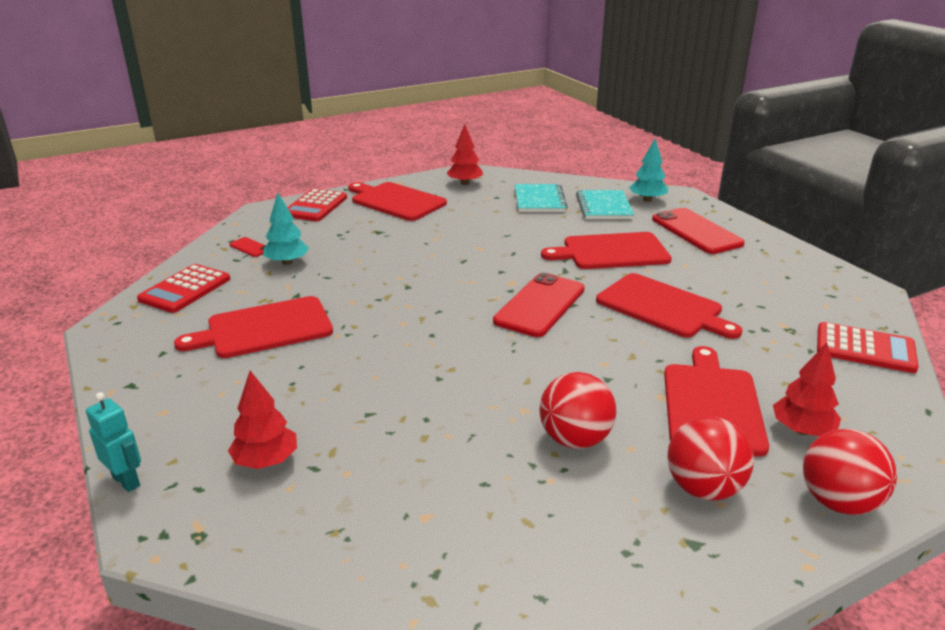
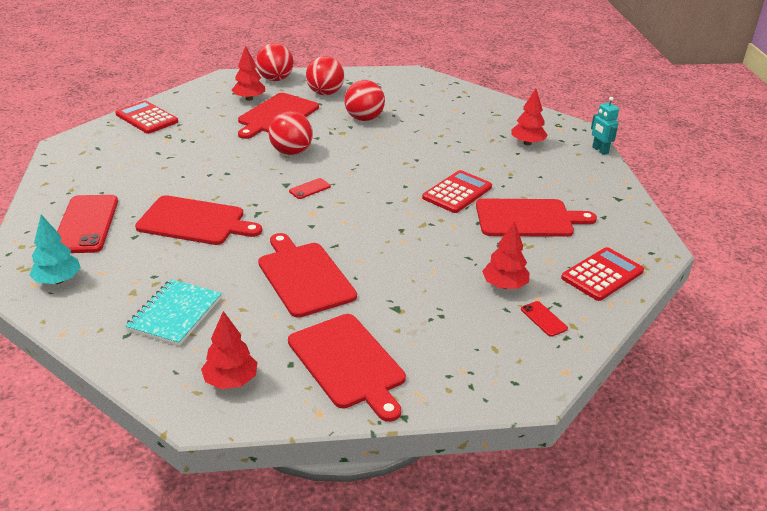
camera: 160 degrees left, 5 degrees up
(287, 262) = (504, 285): turquoise tree -> red tree
(315, 206) = (457, 382): red calculator -> red calculator (457, 192)
(539, 305) = (310, 189): red phone -> red phone, size x0.45
(604, 207) = (120, 282): turquoise notebook -> none
(613, 346) = (291, 152): none -> red ball
(662, 307) = (225, 167): red cutting board -> red cutting board (304, 277)

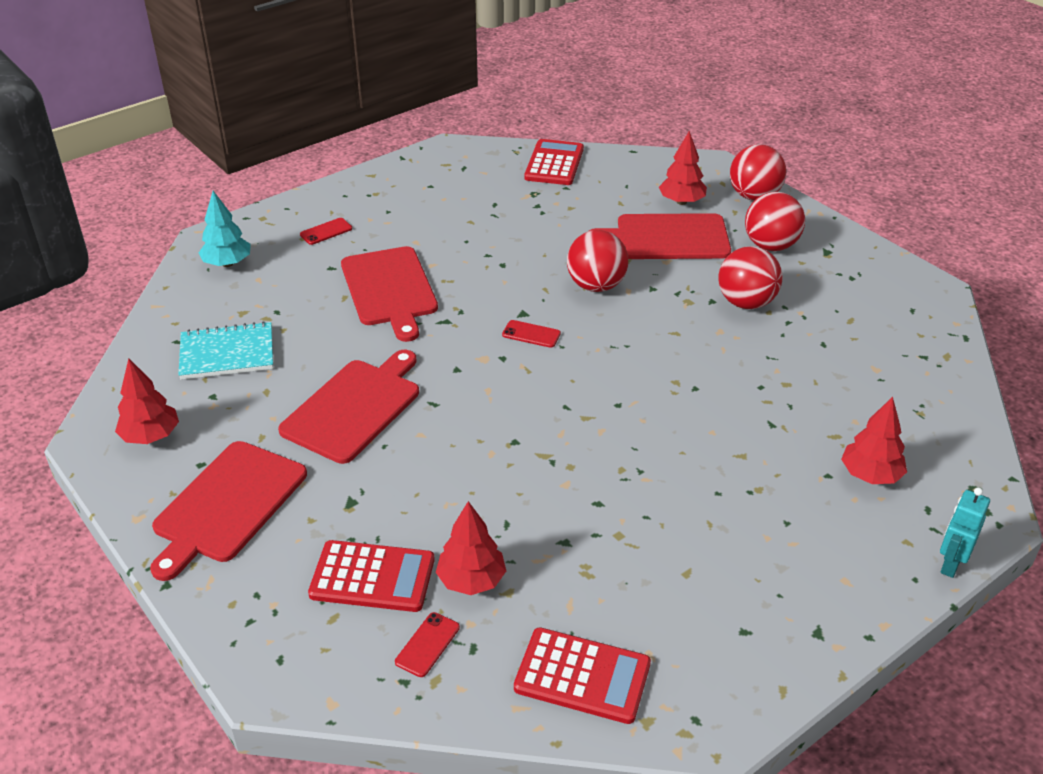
camera: 60 degrees right, 5 degrees up
(86, 224) = (326, 232): red phone -> red phone, size x0.45
(457, 192) = (651, 456): red calculator -> red calculator (372, 577)
(528, 218) = (655, 548): red cutting board -> none

